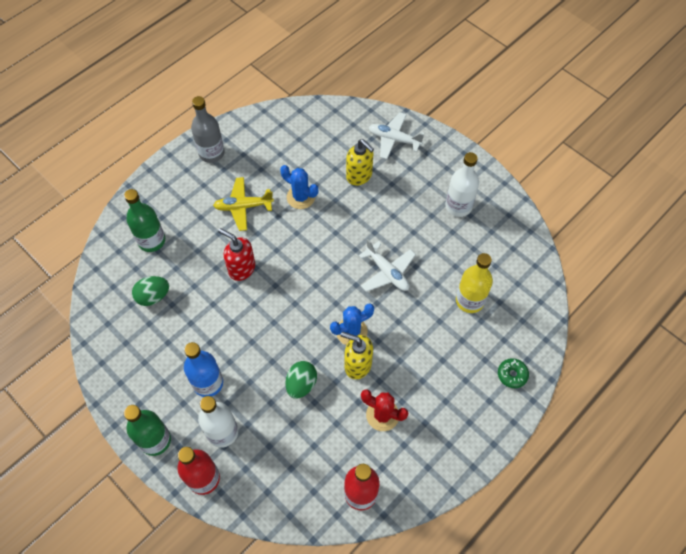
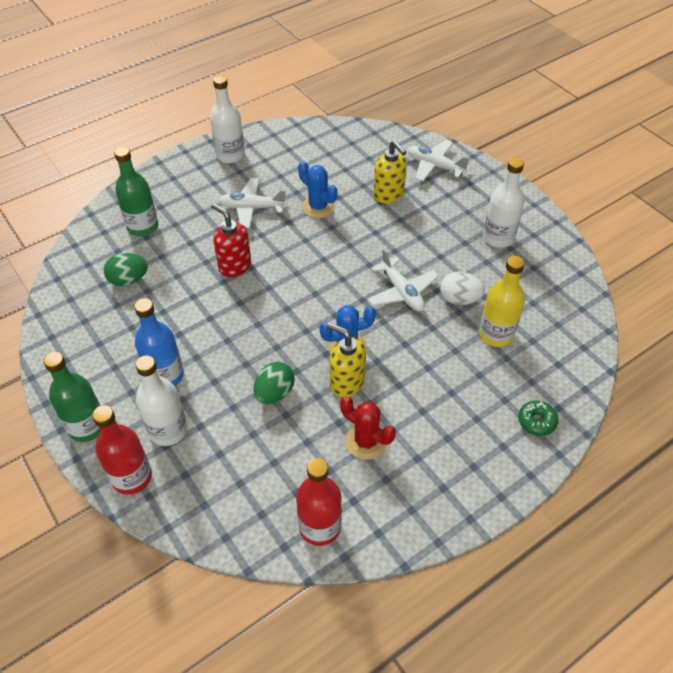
camera: 10 degrees right, 10 degrees down
(211, 153) = (230, 155): grey bottle -> white bottle
(243, 207) = (252, 208): yellow plane -> white plane
(435, 272) = (459, 299): none -> white egg

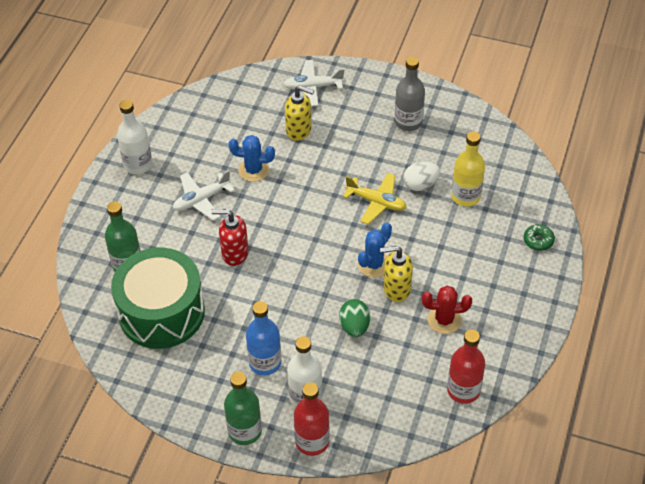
camera: 35 degrees left, 0 degrees up
(129, 280) = (161, 312): green egg -> green drum
(402, 292) = (376, 202): white plane -> yellow plane
(498, 238) = (408, 122): white bottle -> grey bottle

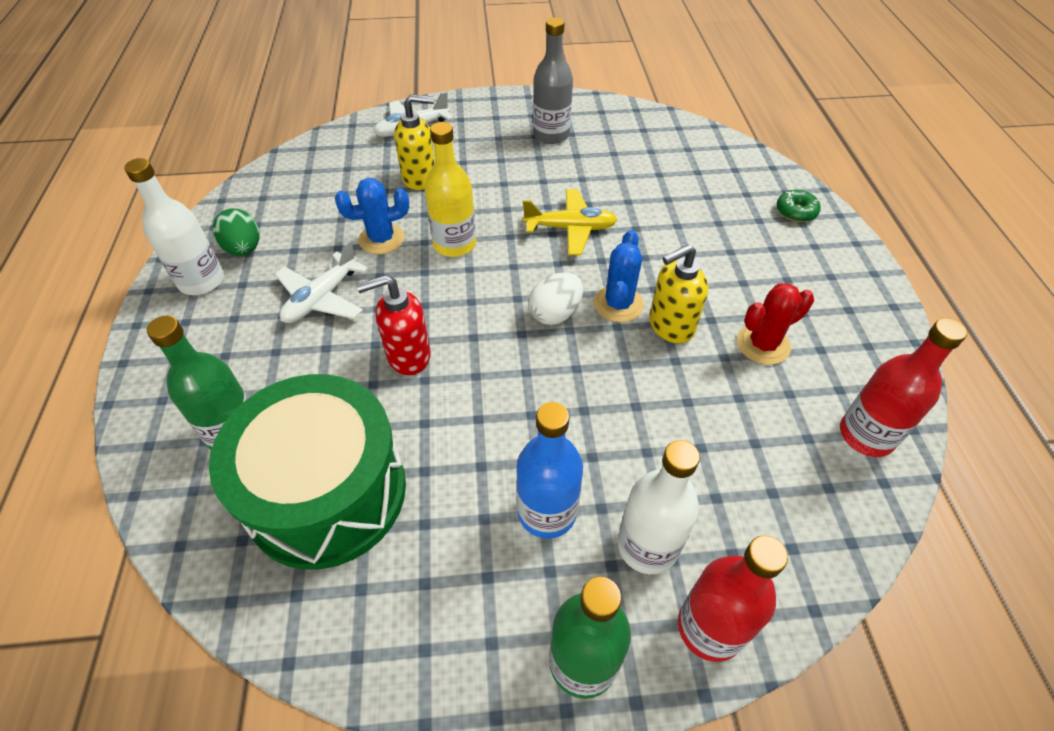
camera: 25 degrees left, 0 degrees up
(354, 326) = (649, 399): green egg -> green egg (244, 249)
(420, 185) = (612, 193): white egg -> white egg (555, 313)
(465, 196) = (674, 190): yellow bottle -> yellow bottle (454, 244)

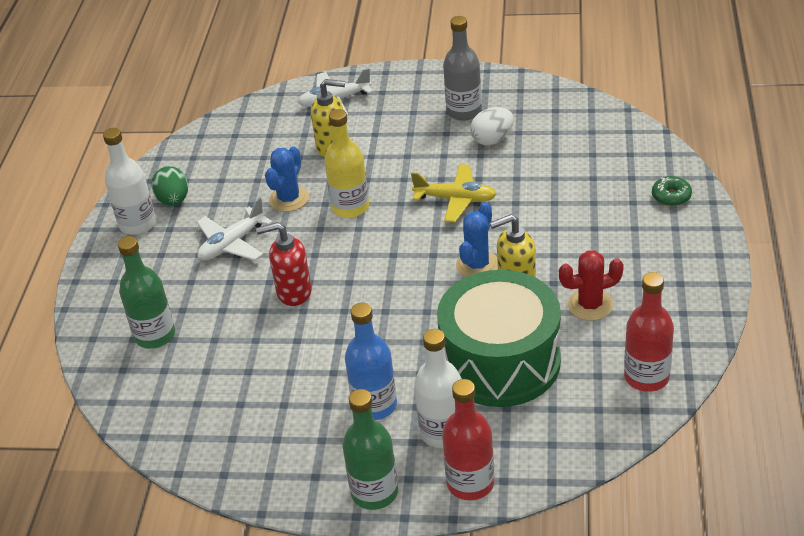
camera: 15 degrees right, 10 degrees down
(326, 492) = (217, 379): green drum -> green drum (500, 361)
(381, 239) = (289, 199): blue cactus -> blue cactus turned 60 degrees counterclockwise
(555, 313) = (421, 269): white egg -> white egg (492, 139)

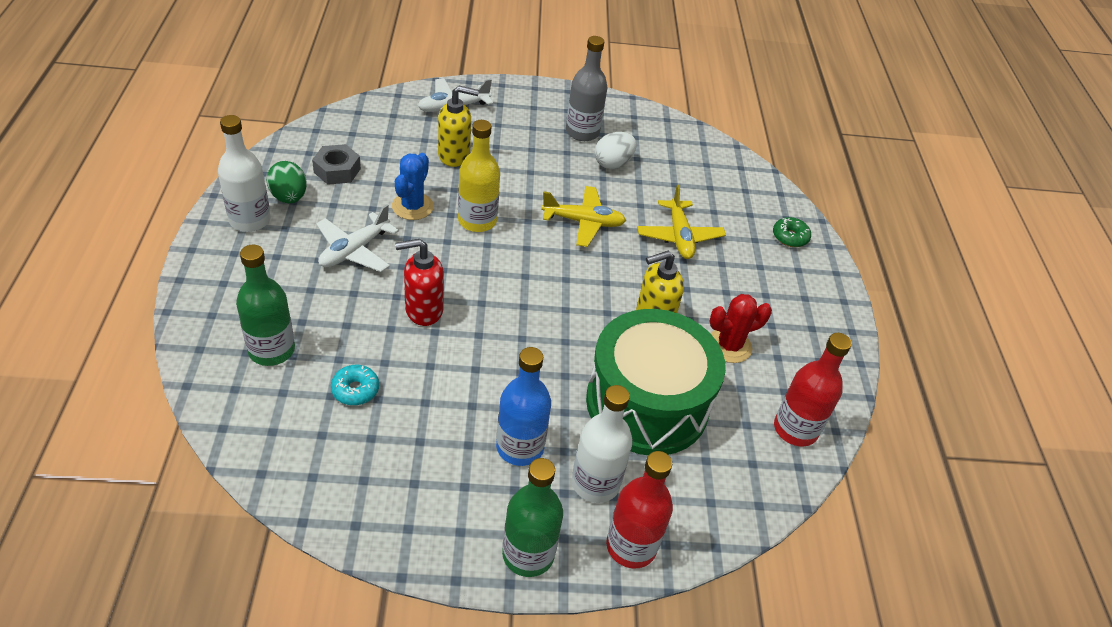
camera: 15 degrees left, 5 degrees up
(219, 172) = (337, 170): none -> grey nut
(228, 364) = (355, 390): none -> turquoise donut
(477, 265) = (612, 294): blue cactus -> none
(553, 205) = (679, 236): none -> yellow plane

